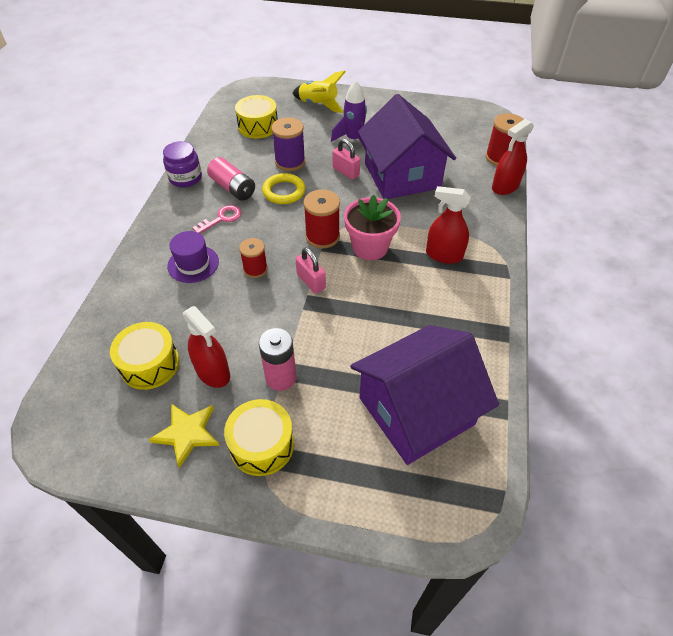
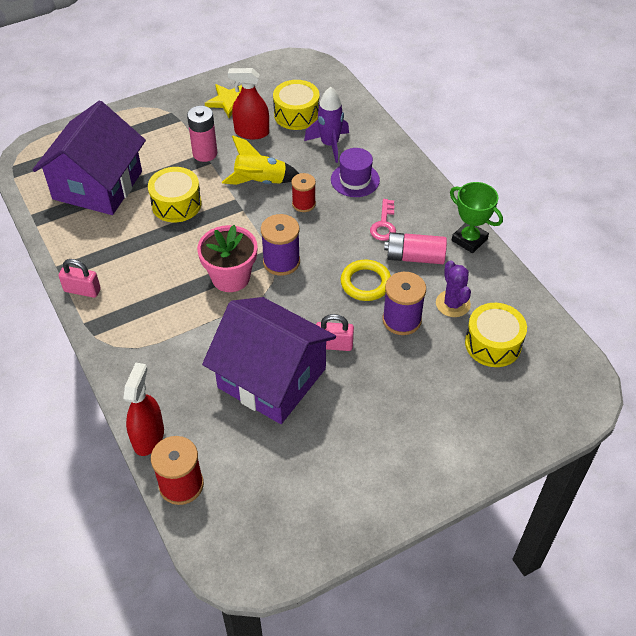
camera: 140 degrees right, 0 degrees up
(185, 178) = (469, 240): purple jar -> green trophy
(250, 153) = (453, 304): none -> purple cactus
(262, 445) = (180, 120): yellow drum -> yellow drum (176, 204)
(311, 281) = (250, 220): pink padlock -> pink padlock (82, 290)
(318, 105) = (473, 426): yellow rocket -> yellow rocket (260, 182)
(322, 236) = (281, 262): red spool -> purple spool
(353, 140) = (372, 396): purple rocket -> purple rocket (329, 145)
(444, 255) = (158, 310): red spray bottle -> none

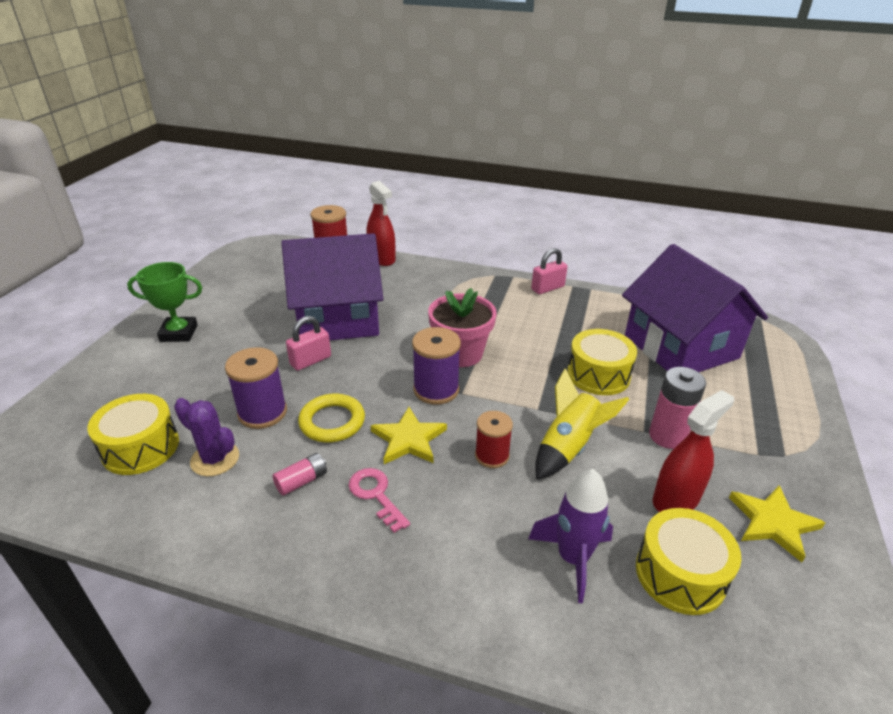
camera: 135 degrees right, 15 degrees down
(335, 242) = (408, 439): none -> yellow star
(355, 180) = (476, 529): purple hat -> none
(415, 257) = (302, 481): pink battery -> pink battery, size x0.58
(469, 240) = (245, 551): green trophy -> green trophy (179, 333)

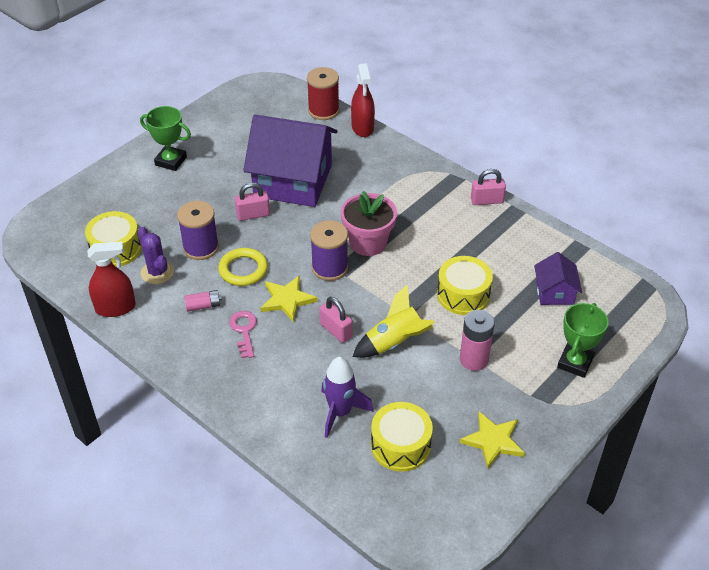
camera: 25 degrees right, 10 degrees up
(492, 455) = (336, 330): red spool -> pink padlock
(676, 499) = (439, 403): red spray bottle -> red spray bottle (115, 308)
(680, 347) = (554, 292): purple house -> purple house, size x0.47
(764, 405) = (575, 363): none -> green trophy

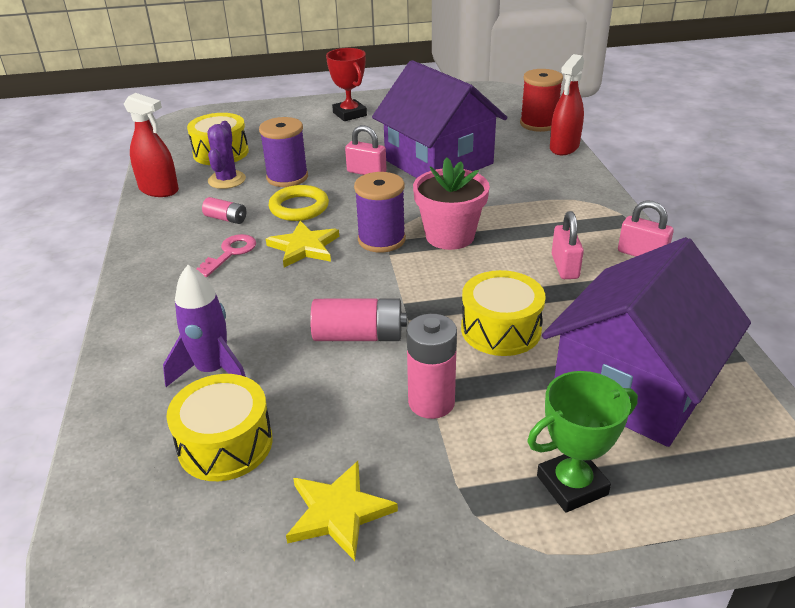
camera: 40 degrees right, 10 degrees down
(171, 161) = (349, 114): green trophy -> red trophy
(336, 330) = (314, 294): pink padlock -> pink padlock (565, 266)
(394, 343) = (359, 336): yellow rocket -> pink battery
(554, 292) = (634, 385): purple house -> purple house, size x2.14

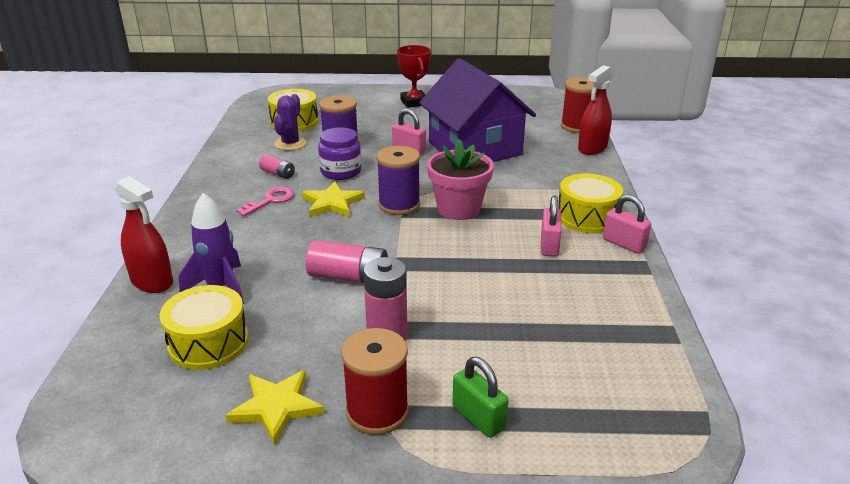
camera: 10 degrees right, 5 degrees down
(159, 190) = (233, 145): red spray bottle -> red spray bottle (152, 282)
(299, 207) = (341, 172): yellow ring -> purple jar
(457, 498) = (377, 412): none -> red spool
(500, 329) = (470, 288): yellow drum -> yellow drum (587, 217)
(572, 485) = (478, 418): green trophy -> green padlock
(634, 385) = (568, 348): purple house -> none

